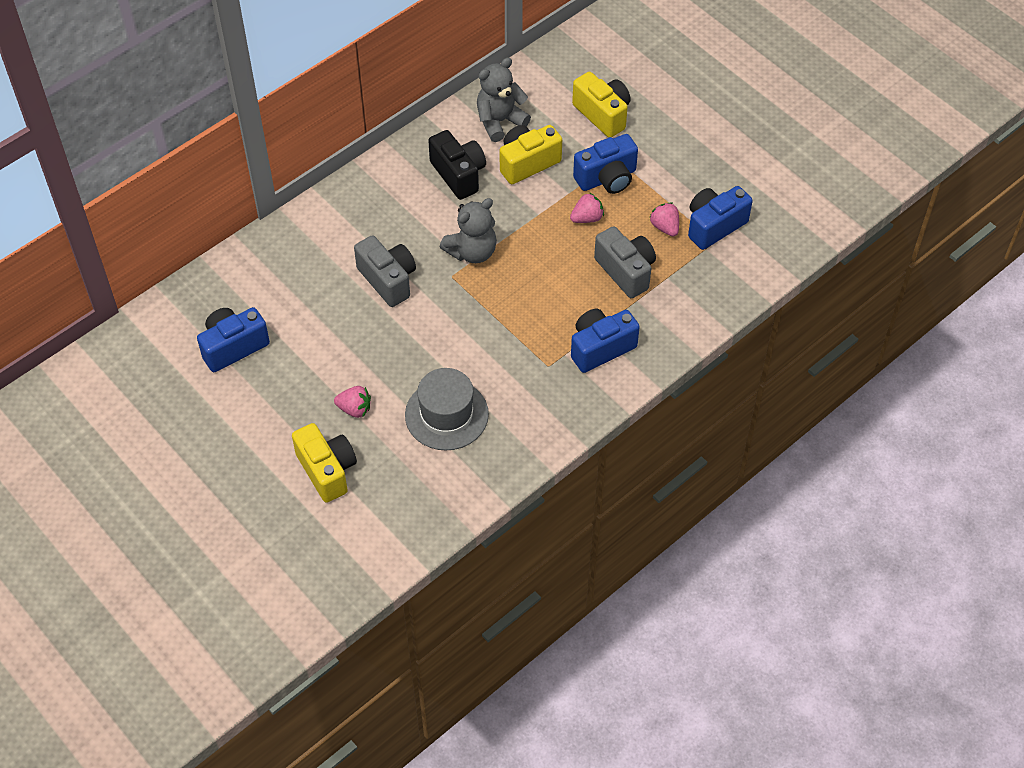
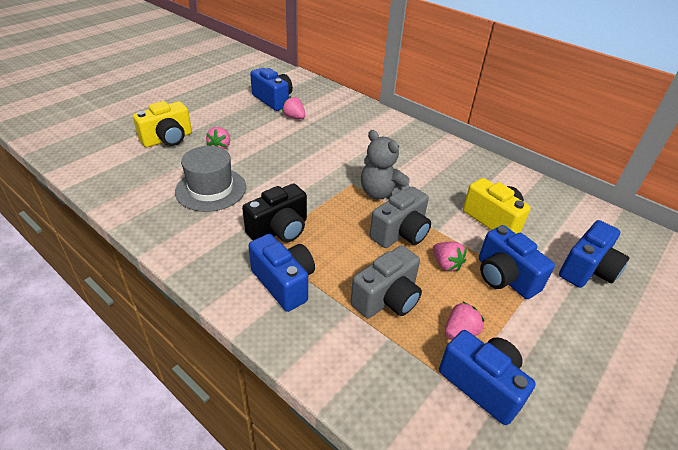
camera: 80 degrees right, 15 degrees down
(289, 323) = (294, 117): none -> pink strawberry
(388, 280) = (340, 154): grey camera -> grey camera (400, 233)
(459, 174) = (459, 181): black camera -> black camera (279, 230)
(500, 121) = (531, 200): grey teddy bear -> none
(603, 114) = (587, 270): yellow camera -> blue camera

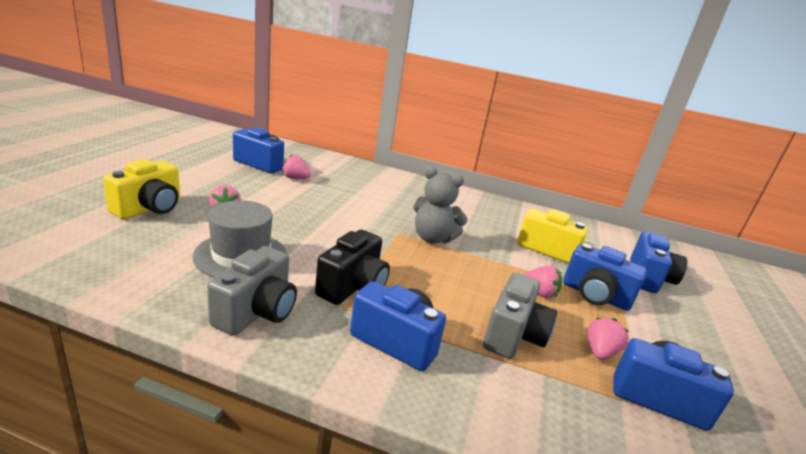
camera: 25 degrees left, 15 degrees down
(400, 233) = (478, 272): grey camera -> grey camera (257, 312)

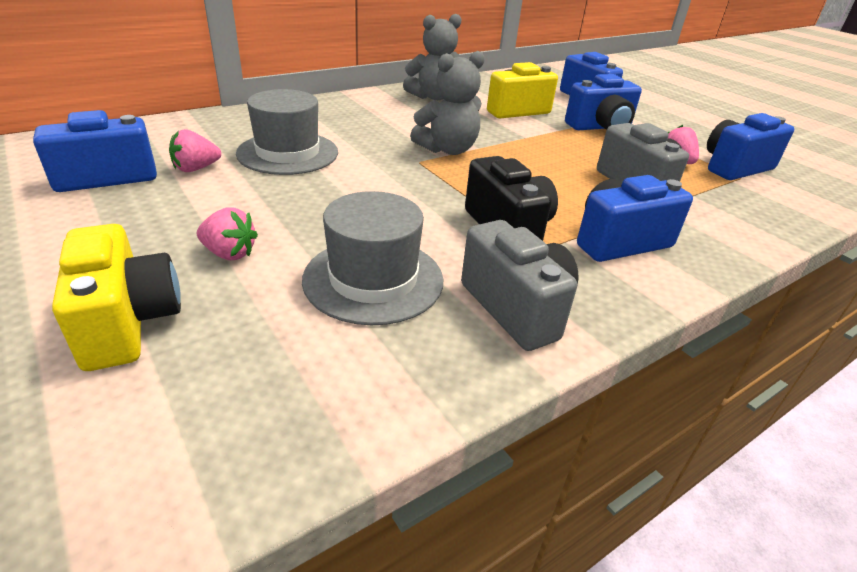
camera: 50 degrees left, 10 degrees up
(347, 193) = (288, 153): none -> grey hat
(506, 213) = (433, 97): none -> grey teddy bear
(540, 293) = (582, 145): pink strawberry -> none

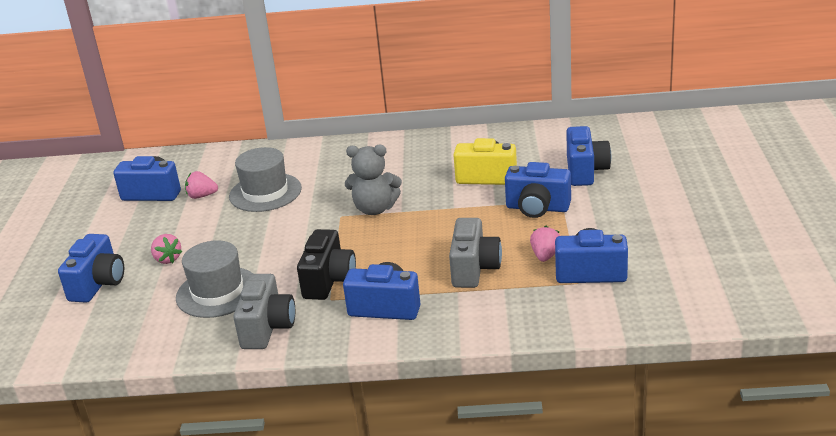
camera: 40 degrees right, 5 degrees down
(128, 322) = (98, 284): yellow camera -> blue camera
(433, 97) = (436, 150): grey teddy bear -> none

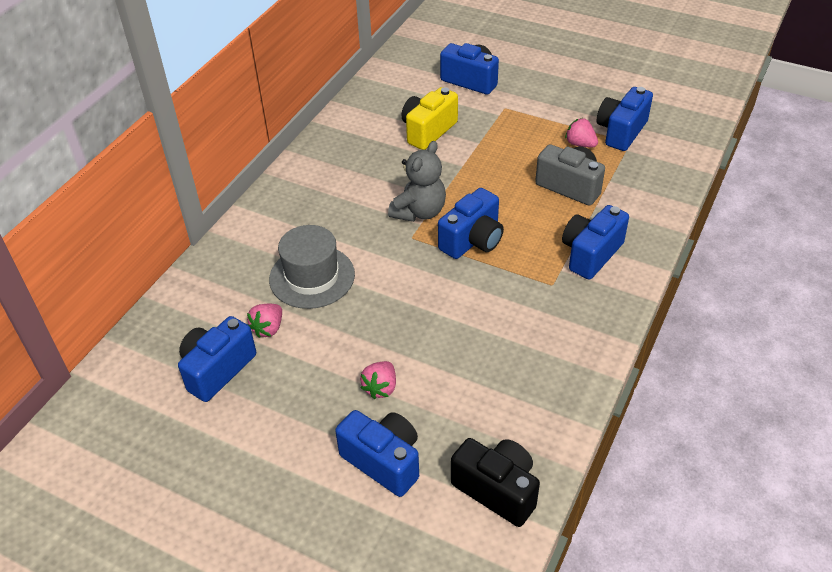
camera: 65 degrees left, 15 degrees up
(167, 259) = (380, 388): pink strawberry -> pink strawberry turned 120 degrees clockwise
(217, 292) = (480, 361): grey hat -> none
(267, 328) = (570, 339): grey camera -> none
(329, 281) = (521, 277): black camera -> black camera (497, 490)
(537, 208) = (505, 123): blue camera -> blue camera (472, 240)

